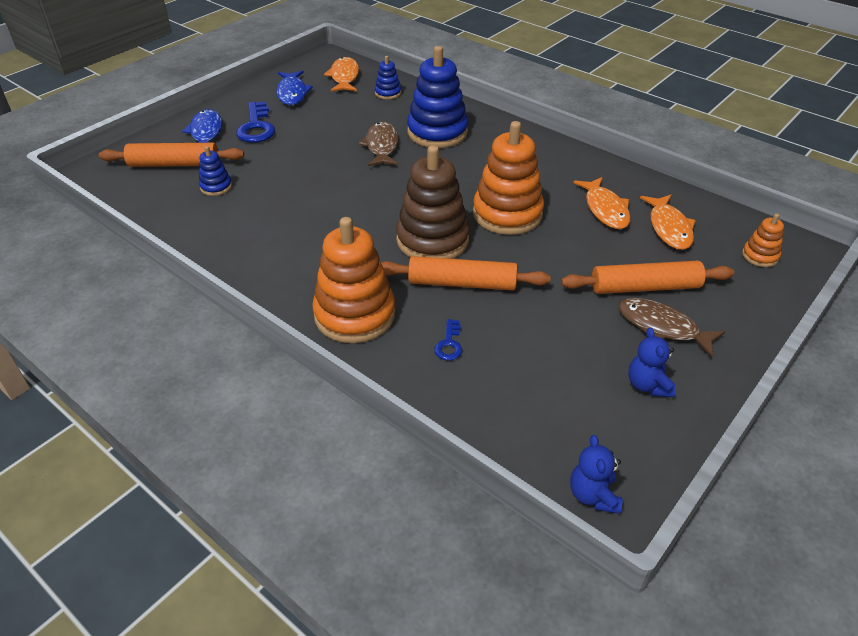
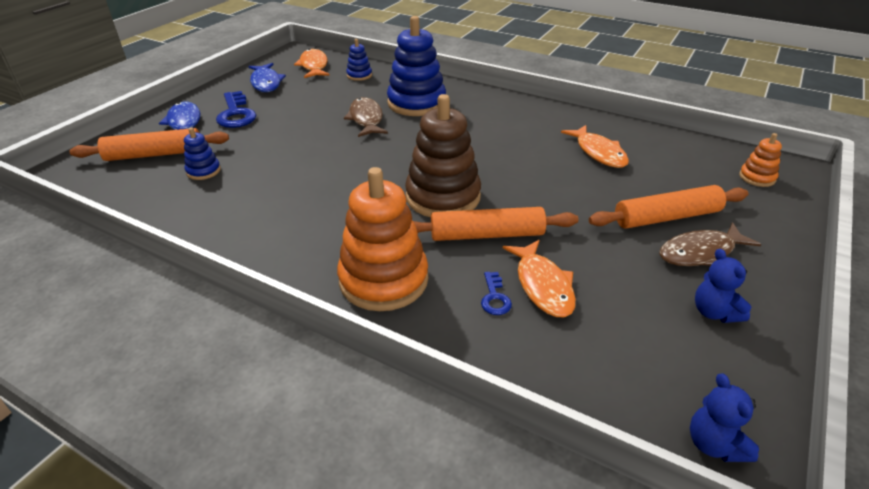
camera: 10 degrees left, 5 degrees down
(507, 214) = (508, 166): orange stacking toy -> none
(662, 327) = (701, 253): brown fish -> brown fish turned 45 degrees counterclockwise
(669, 228) = (664, 162): orange fish -> orange fish (542, 285)

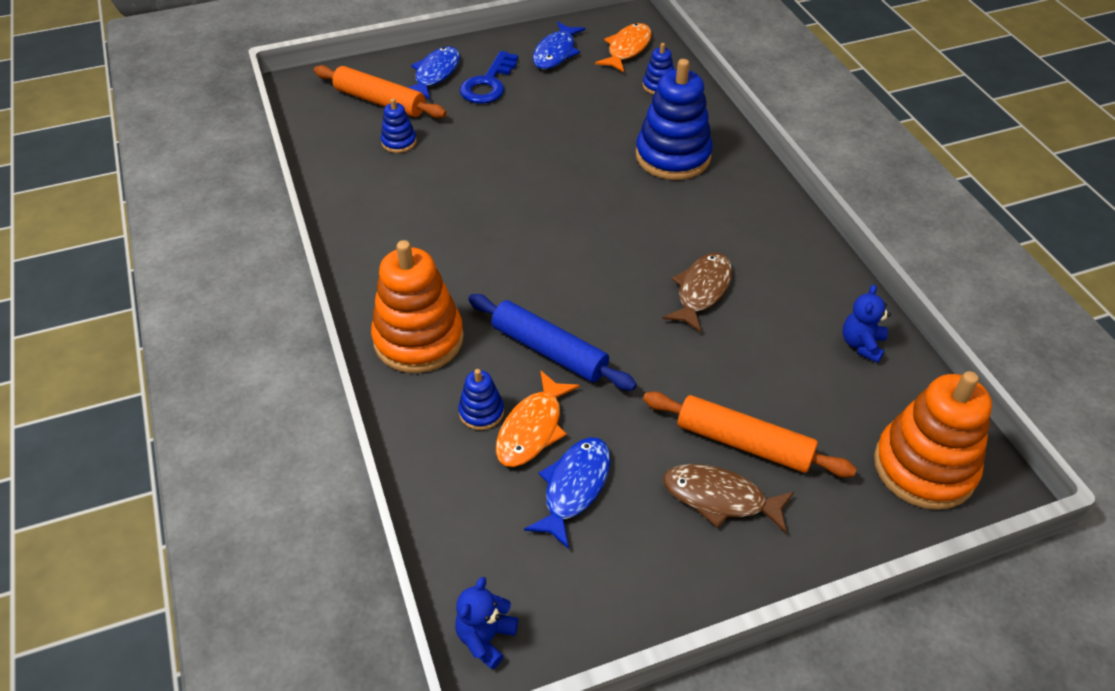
camera: 40 degrees right, 10 degrees up
(366, 119) = (598, 152): brown fish -> brown fish (701, 291)
(443, 197) = (560, 287): brown stacking toy -> none
(487, 235) = (549, 350): orange rolling pin -> blue rolling pin
(495, 297) = (481, 412): blue key -> blue stacking toy
(598, 153) = (784, 328): orange fish -> none
(619, 303) = (574, 488): none -> blue fish
(714, 312) = (643, 555): blue teddy bear -> blue teddy bear (861, 344)
(757, 177) = (924, 467): orange stacking toy -> orange stacking toy, size x2.12

